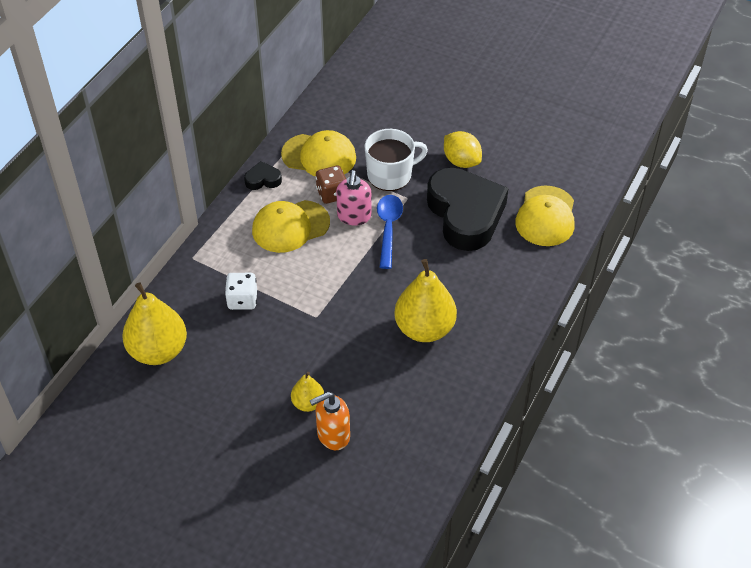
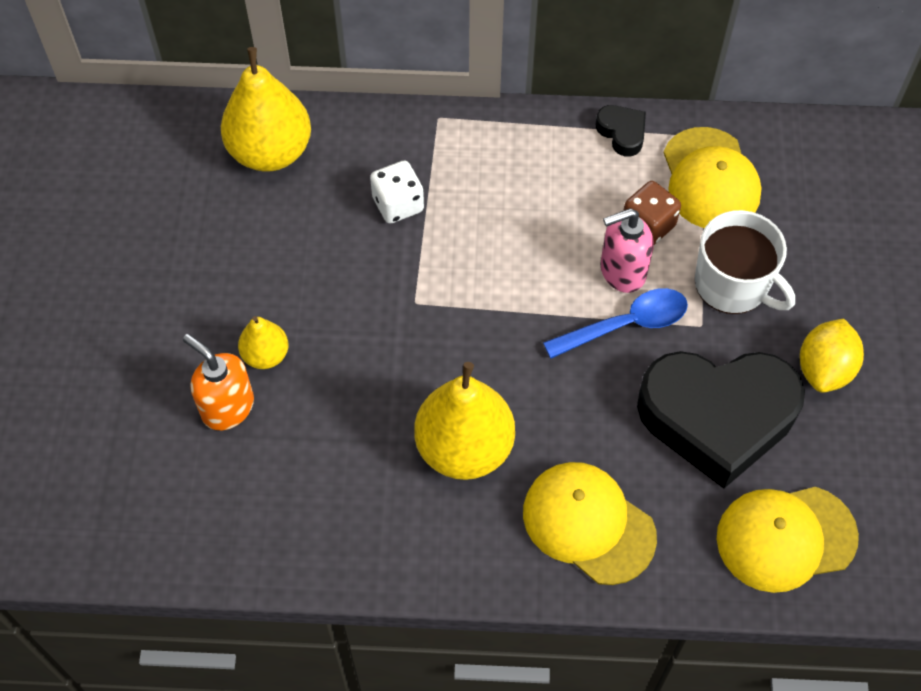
camera: 65 degrees right, 10 degrees up
(290, 226) = (557, 202): yellow cap -> yellow cap (588, 524)
(465, 214) = (717, 417): black heart -> black heart turned 45 degrees clockwise

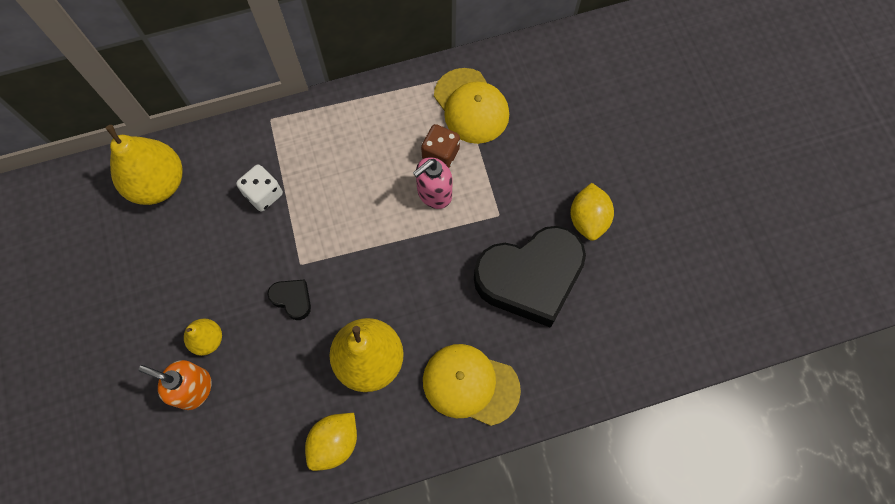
camera: 20 degrees left, 10 degrees up
(383, 533) = (334, 442): none -> yellow lemon
(622, 133) = (401, 90): black heart -> black heart (292, 299)
(626, 324) = (449, 231): blue spoon -> none
(733, 284) = (510, 178): white mug -> none
(785, 538) = (600, 348): yellow cap -> none

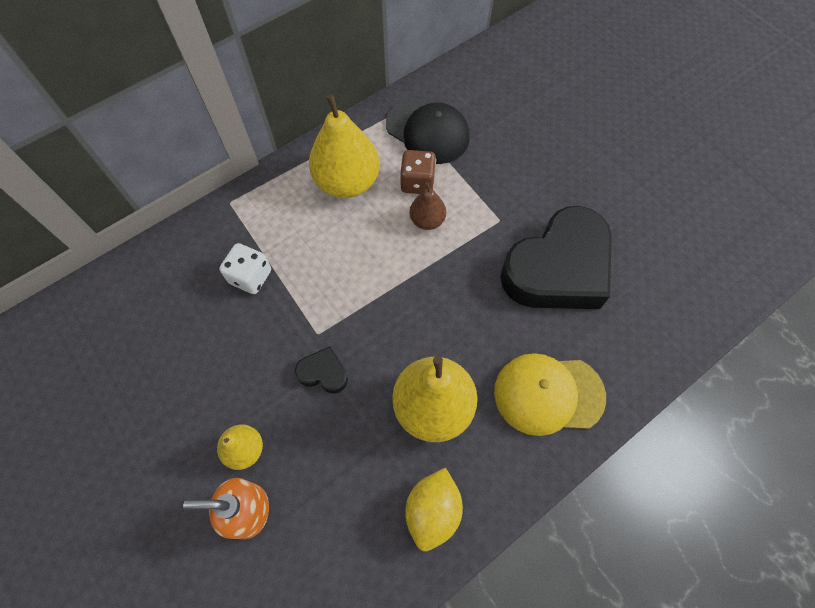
camera: 20 degrees left, 5 degrees down
(158, 184) = (129, 303): yellow pear -> yellow pear (347, 182)
(434, 193) = (427, 220): pink soap dispenser -> brown pear
(471, 106) = (427, 131): yellow cap -> black cap
(588, 219) = (585, 197): yellow lemon -> none

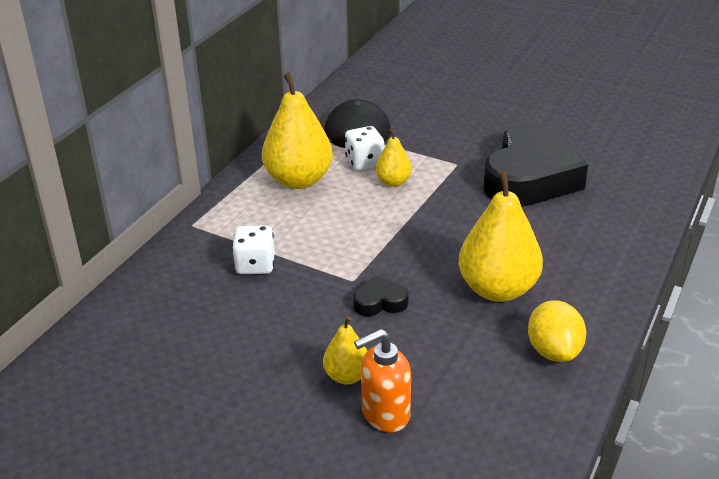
camera: 25 degrees left, 30 degrees down
(417, 182) = (364, 162): brown dice -> white dice
(427, 220) = (393, 182): brown pear -> yellow pear
(548, 394) = (587, 249): yellow cap -> none

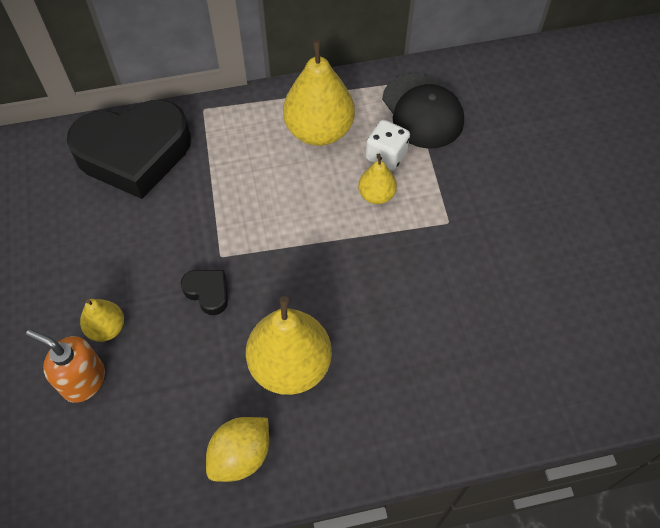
camera: 50 degrees right, 25 degrees up
(255, 265) = (187, 182): white dice -> none
(530, 177) = (482, 291): black heart -> black heart (134, 154)

